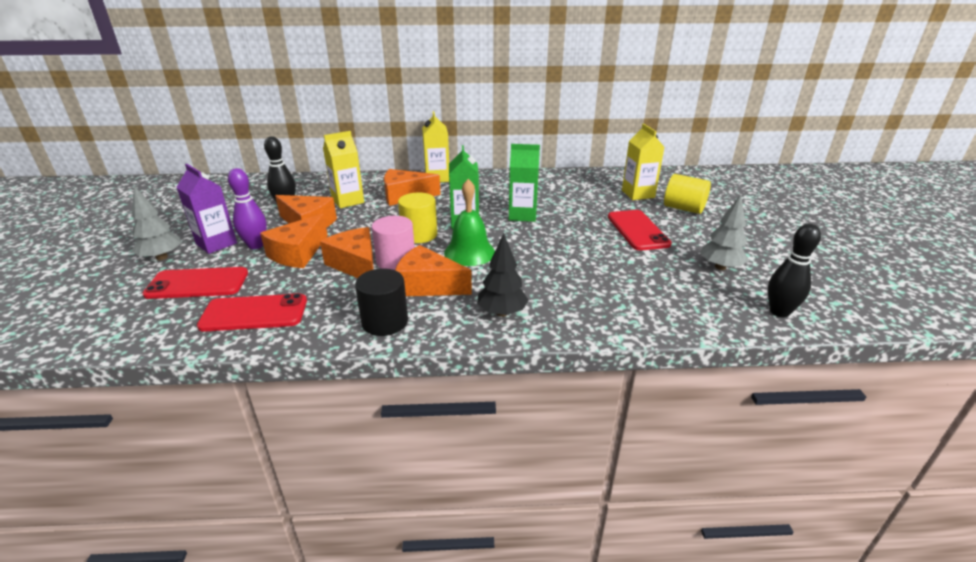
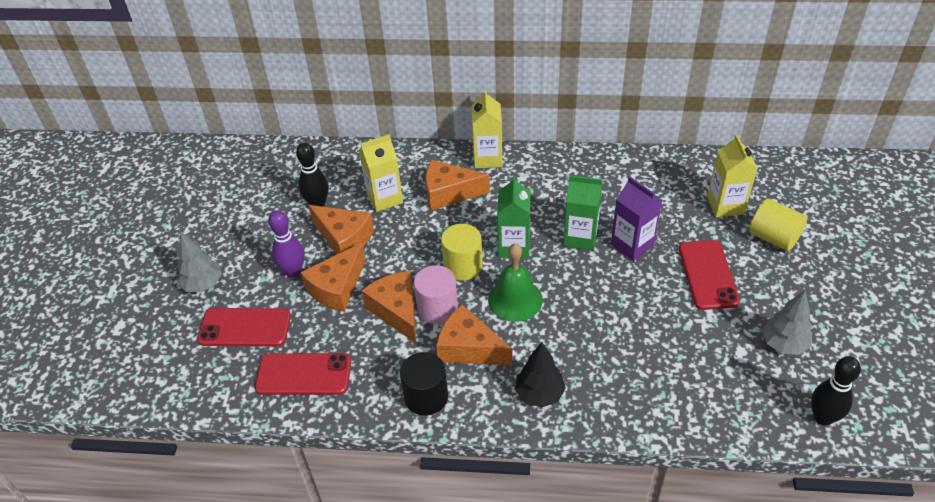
camera: 10 degrees right, 15 degrees up
(216, 243) = (253, 266): purple carton -> purple carton (632, 245)

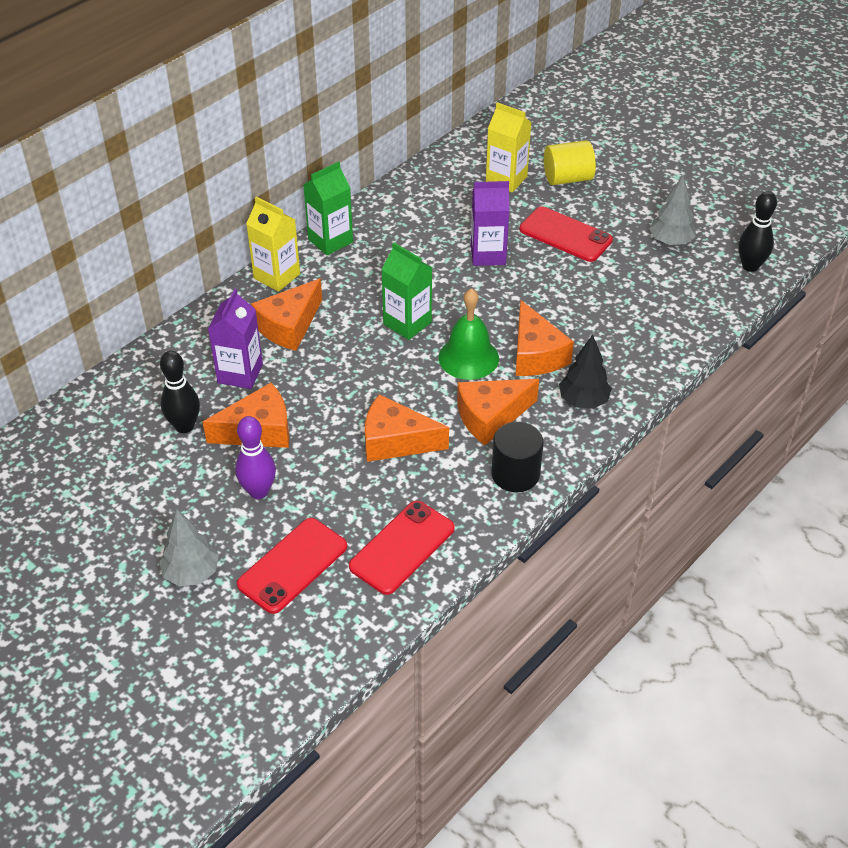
camera: 55 degrees left, 0 degrees up
(337, 288) = (319, 469): orange cheese -> orange cheese (535, 354)
(384, 198) = (240, 373): yellow carton -> purple carton
(437, 308) = (423, 412): pink cylinder -> none
(463, 266) = (392, 368): yellow cylinder -> none
(580, 238) = (445, 278): green carton -> green carton (330, 241)

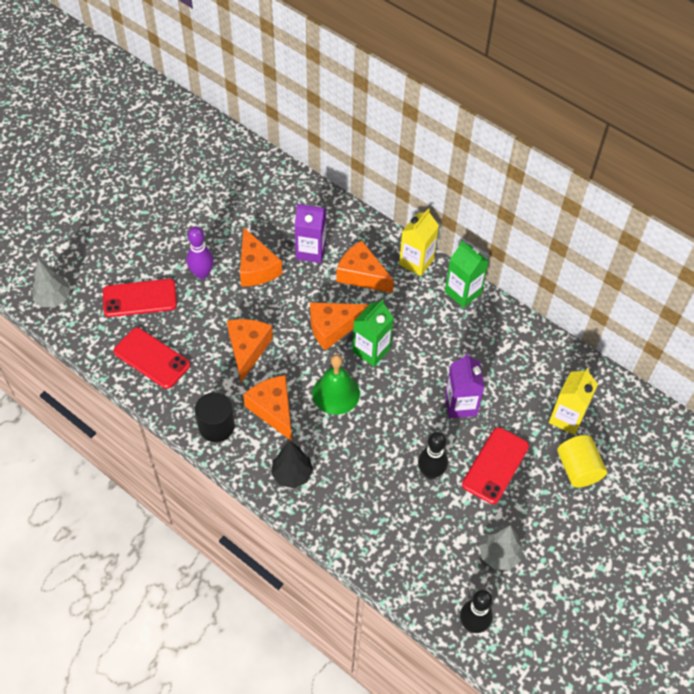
camera: 85 degrees right, 10 degrees up
(184, 426) = (259, 226): black bowling pin -> black bowling pin (430, 472)
(191, 573) = (136, 246): grey tree -> grey tree (53, 299)
(292, 565) = (140, 298): red phone -> red phone turned 45 degrees counterclockwise
(535, 354) = (342, 440): orange cheese -> orange cheese (333, 328)

